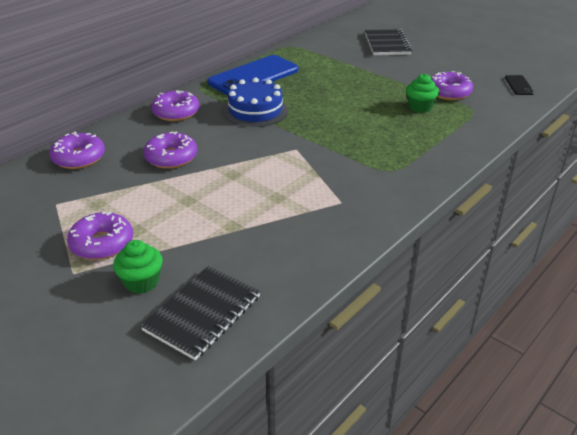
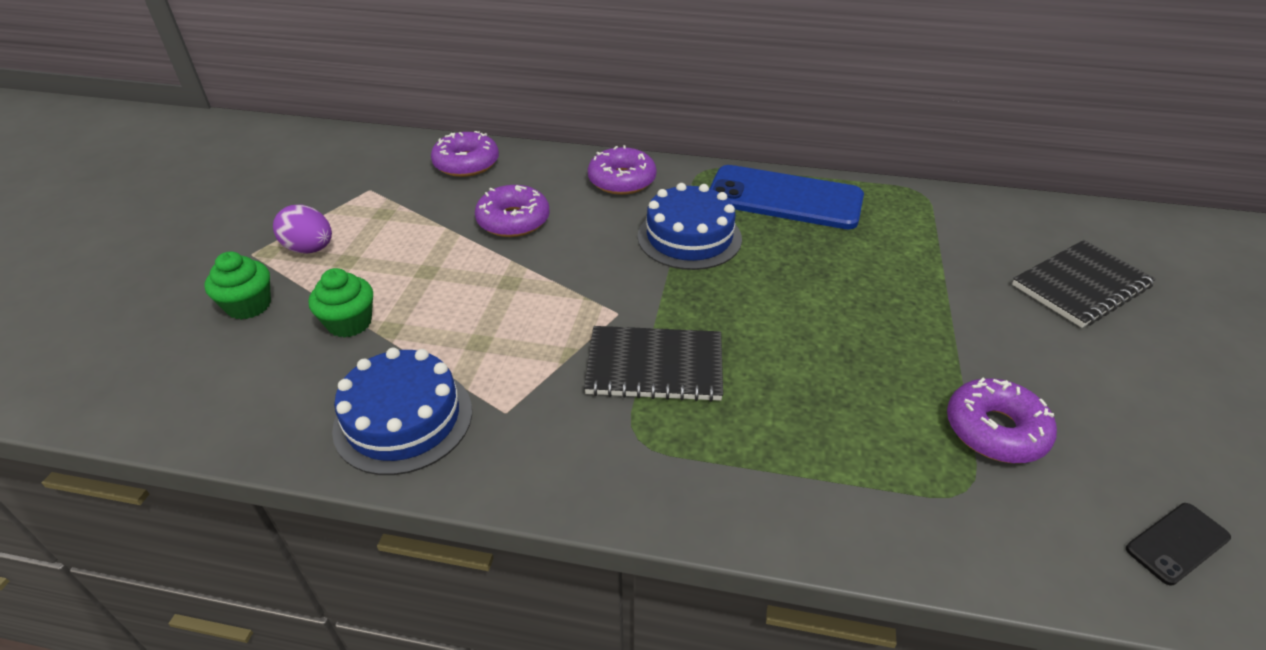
camera: 60 degrees right, 5 degrees up
(102, 243) = (310, 249): purple donut -> purple egg
(202, 313) = (202, 376): black notebook -> black notebook (654, 366)
(318, 236) = (403, 419): none -> blue cake
(420, 107) = (889, 407): green cupcake -> green cupcake (349, 323)

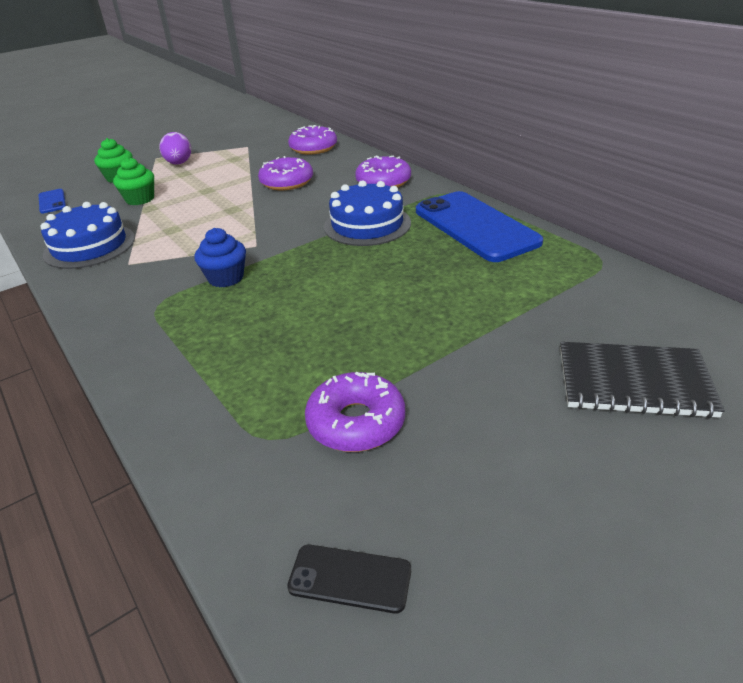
camera: 45 degrees right, 5 degrees down
(199, 389) = (52, 201): none -> blue phone
(654, 366) = (226, 278): black notebook -> blue cupcake

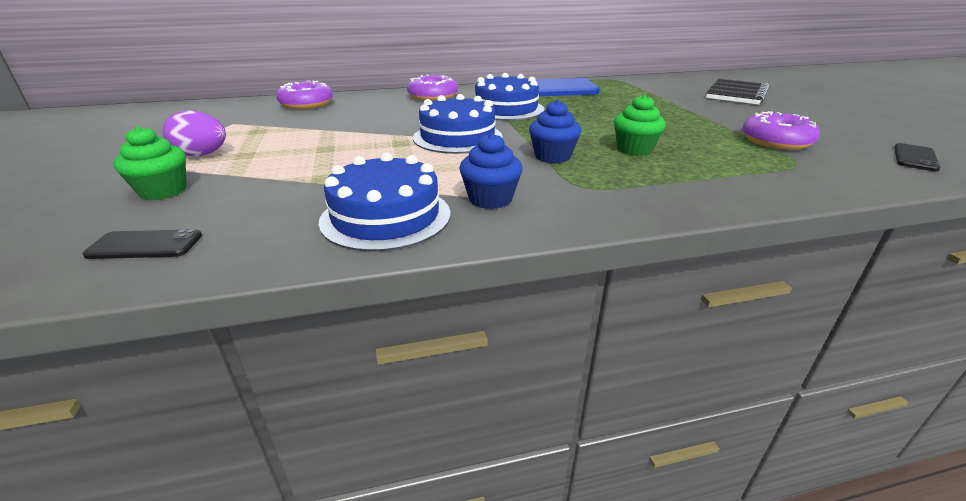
camera: 70 degrees left, 5 degrees down
(52, 201) = (145, 245): blue phone -> black phone
(123, 272) = (490, 199): none -> blue cupcake
(140, 199) = (280, 181): green cupcake -> green cupcake (634, 149)
(258, 226) = (457, 137): none -> blue cake
(287, 182) = (372, 119): purple donut -> none

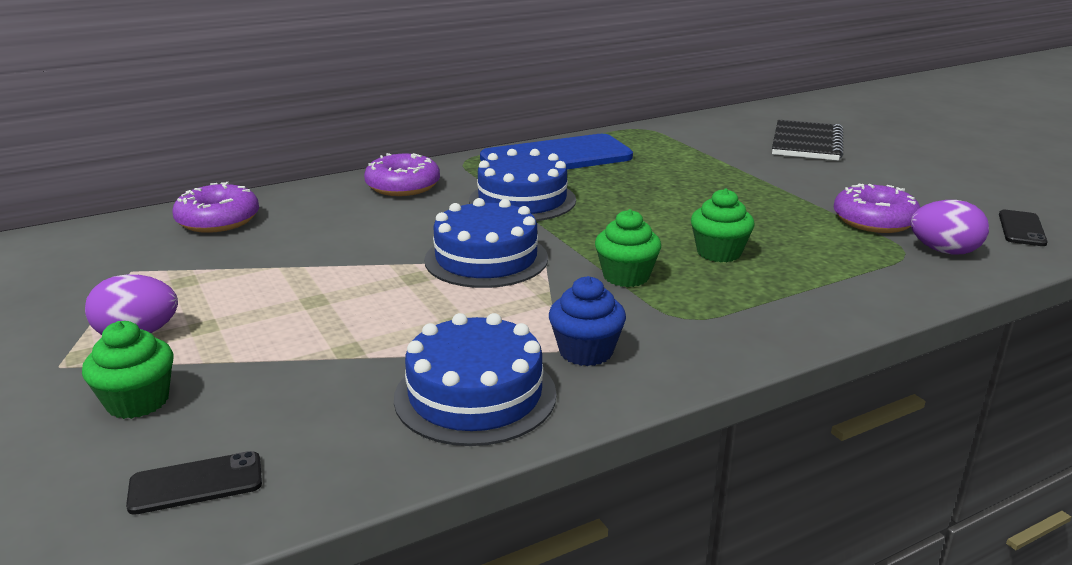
camera: 15 degrees left, 5 degrees down
(552, 156) = (626, 276): blue cupcake -> green cupcake
(834, 166) = (944, 251): none -> purple egg

